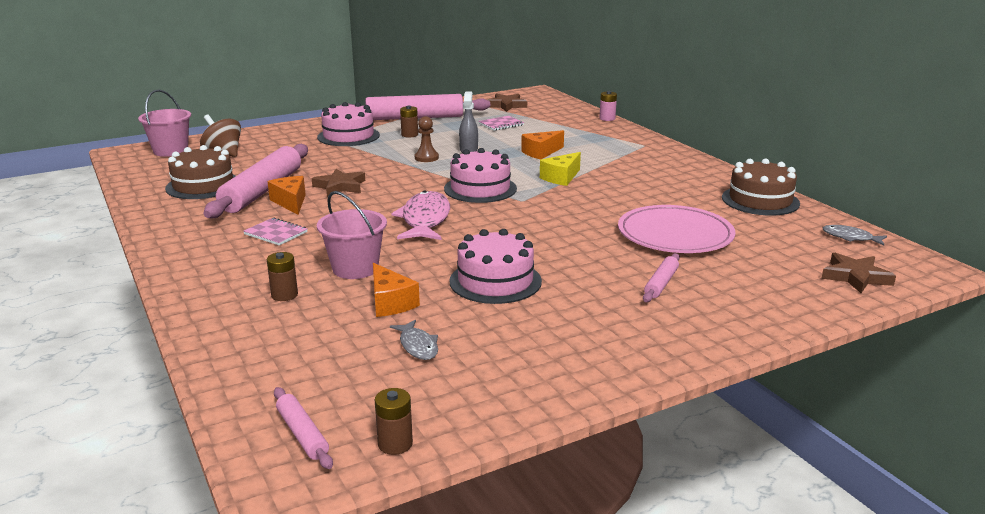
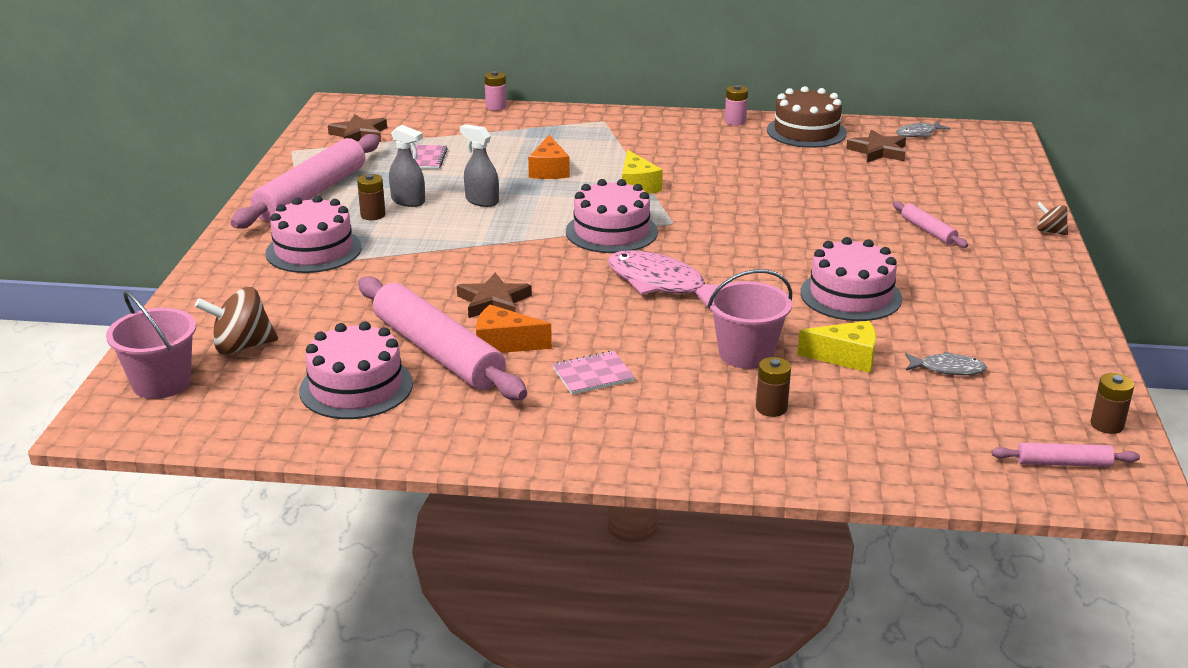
camera: 55 degrees left, 5 degrees up
(203, 185) = (356, 387): brown cake -> pink cake
(390, 303) = (846, 357): orange cheese -> yellow cheese
(426, 158) = (472, 229): brown pawn -> none
(440, 136) = (408, 201): none -> grey spray bottle
(675, 234) = (837, 189): pink plate -> none
(726, 176) = (735, 121): none -> pink battery
(758, 336) = (1050, 232): none -> brown spinning top
(855, 277) = (987, 161): brown star -> brown star (878, 151)

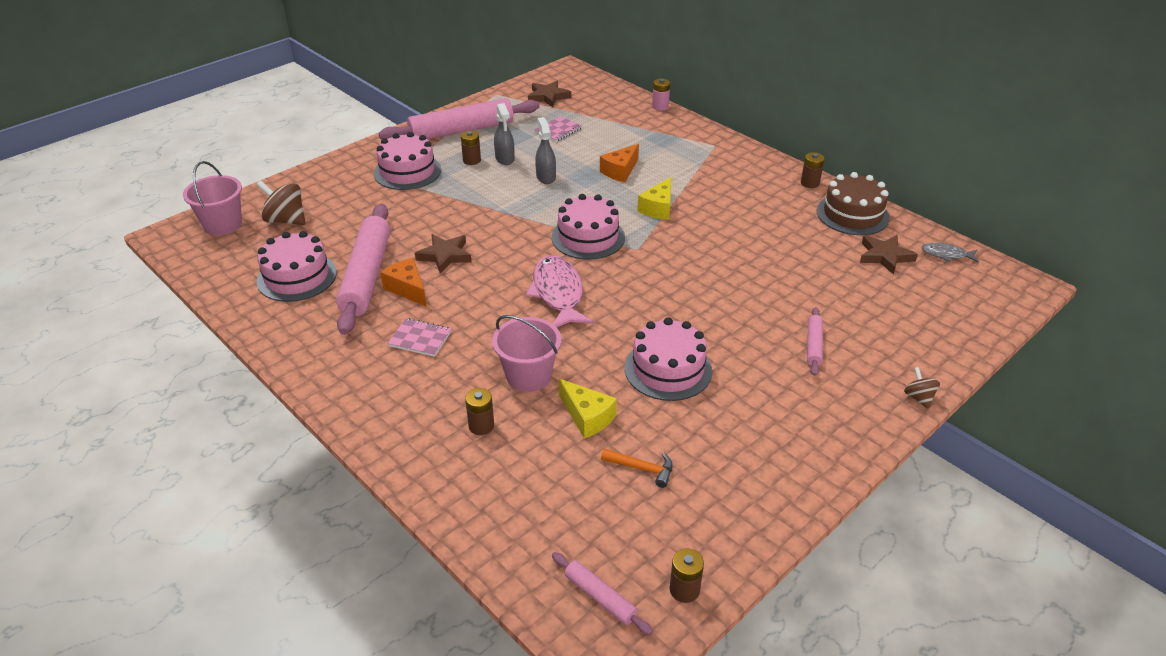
camera: 40 degrees right, 10 degrees up
(735, 121) = (809, 183): pink battery -> brown battery
(948, 369) = (642, 468): grey fish -> orange hammer

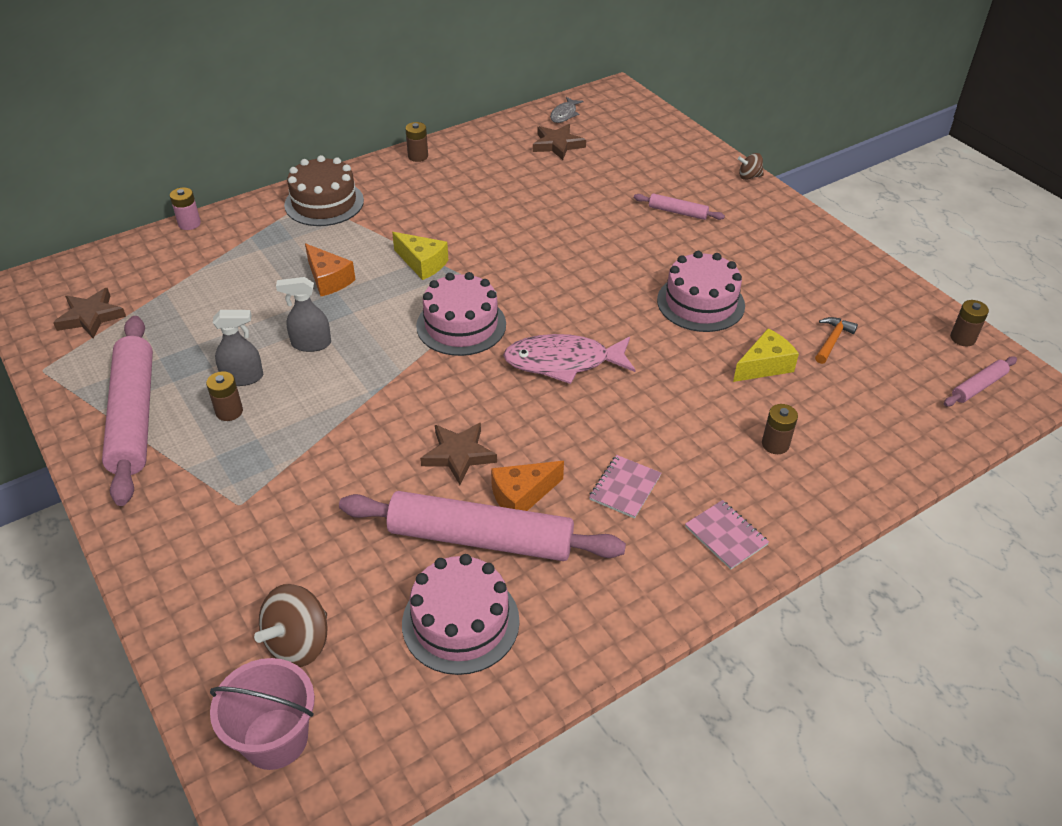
camera: 80 degrees left, 5 degrees up
(407, 171) = (223, 485): pink cake -> none
(528, 376) = (701, 401): pink bucket -> none
(558, 130) = (195, 318): pink notebook -> pink notebook (726, 535)
(852, 214) = (484, 145): brown cake -> brown cake (324, 203)

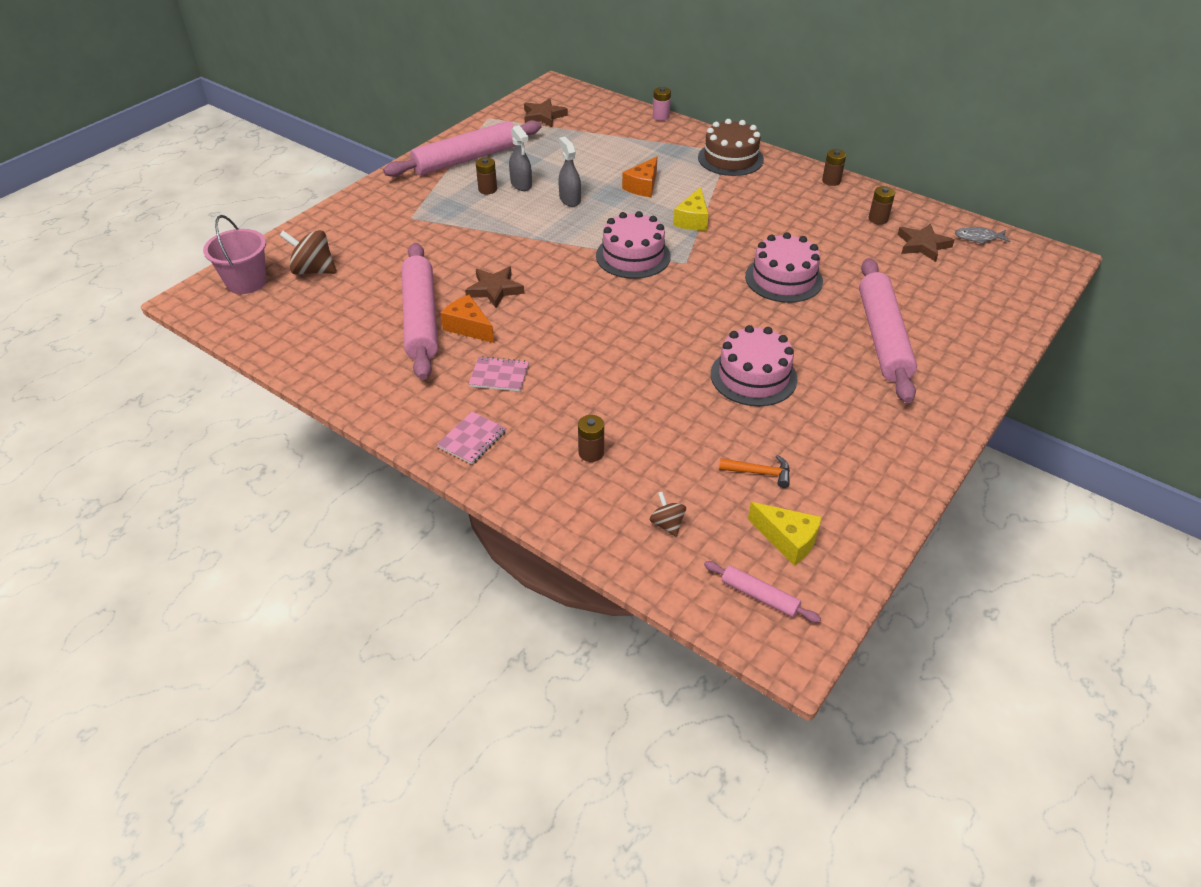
camera: 70 degrees right, 0 degrees up
(460, 622) = (347, 327): pink cake -> pink cake (783, 279)
(563, 362) = (622, 315): pink fish -> none
(677, 212) = (882, 337): pink rolling pin -> pink rolling pin, size x2.22
(749, 176) = (992, 375): brown spinning top -> brown spinning top (667, 524)
(764, 366) = (691, 431): yellow cheese -> yellow cheese (787, 540)
(962, 338) = (835, 578): brown battery -> brown battery (878, 219)

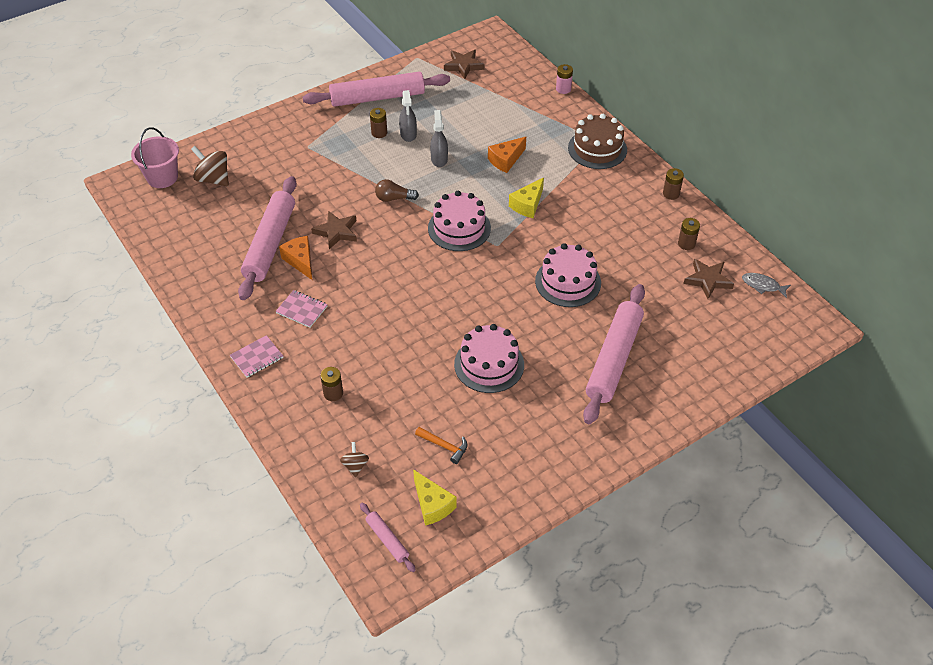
camera: 20 degrees right, 5 degrees up
(542, 244) = (394, 198): none -> brown light bulb

